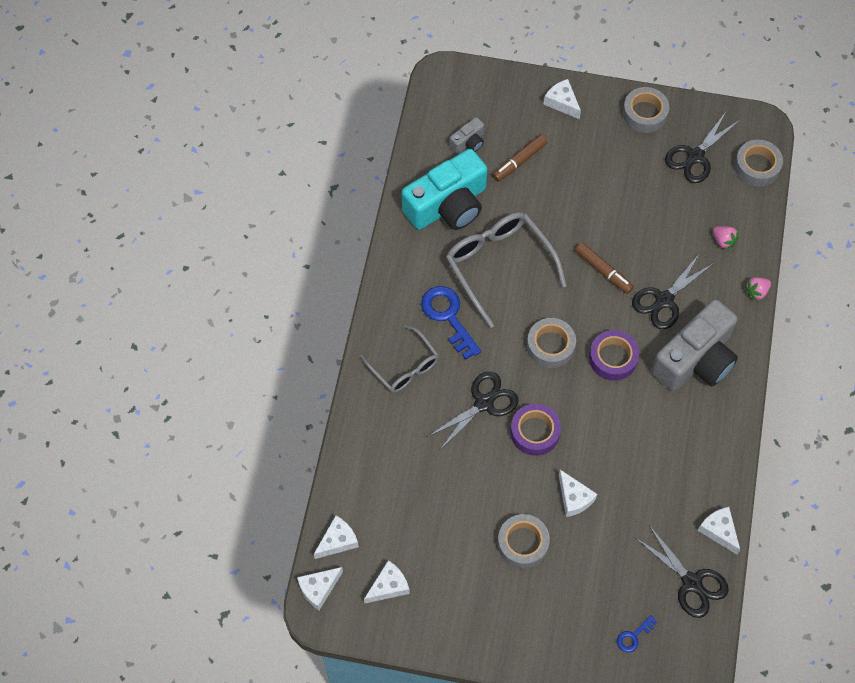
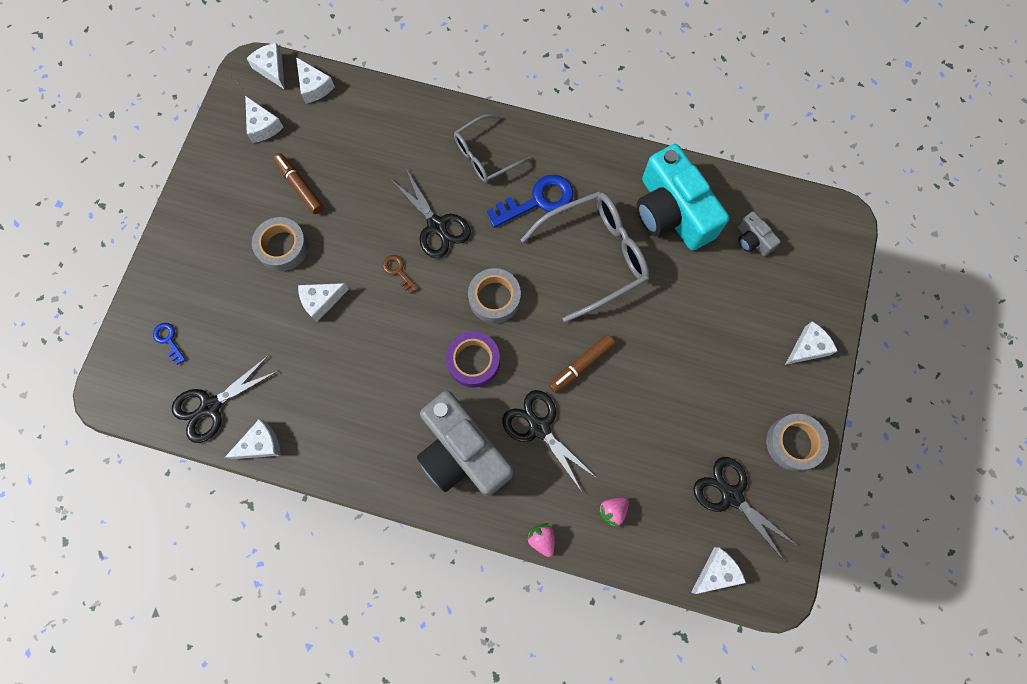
camera: 95 degrees right, 10 degrees up
(519, 161) = (727, 291): brown marker -> brown marker (299, 186)
(535, 432) = (398, 271): purple tape -> brown key
(757, 166) = (716, 572): grey tape -> white cheese

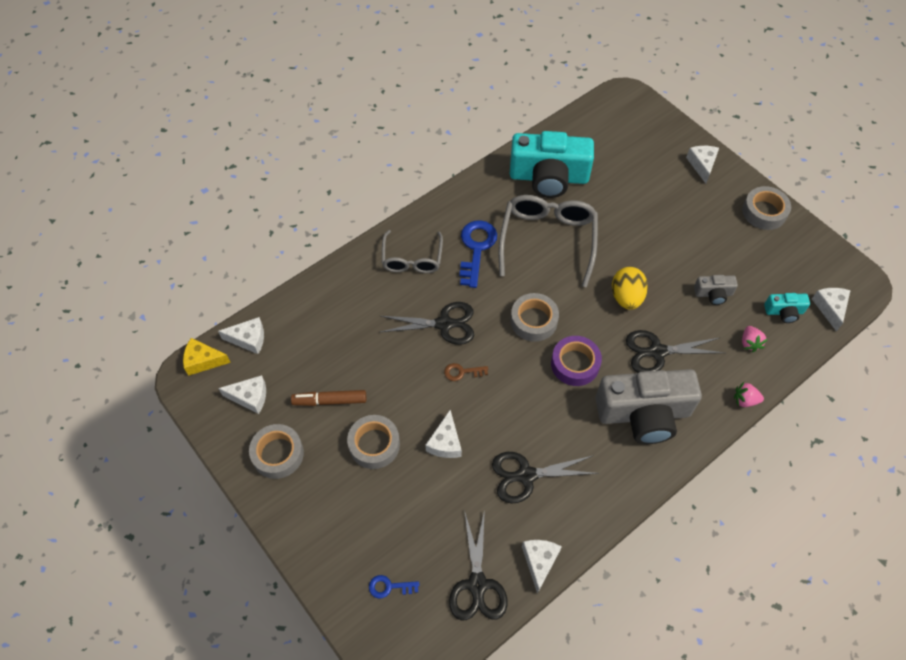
camera: 55 degrees left, 15 degrees down
(227, 181) = (278, 454): none -> grey tape
(272, 69) = (203, 361): white cheese -> yellow cheese
(581, 365) = (626, 297): brown marker -> yellow egg
(676, 526) = (784, 312): none -> turquoise camera
(731, 496) = (780, 267): black scissors -> black scissors (526, 475)
(752, 240) = (604, 147): grey camera -> grey camera (713, 294)

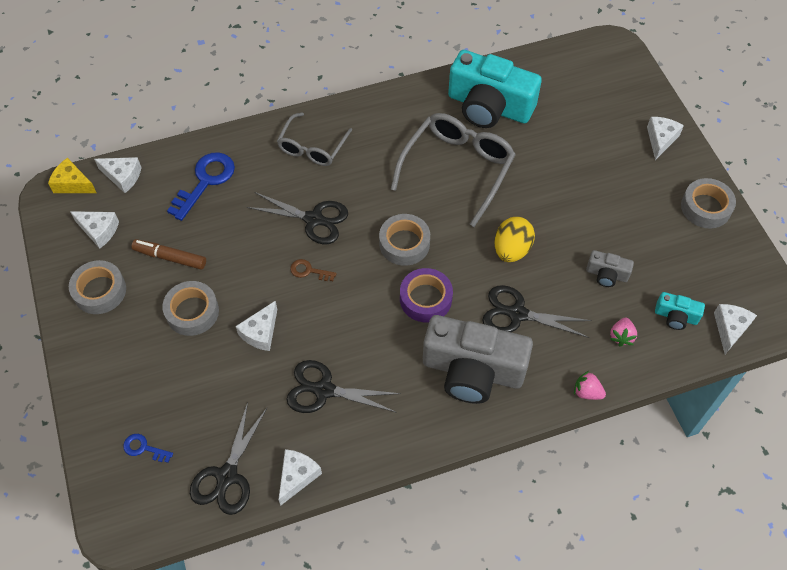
camera: 20 degrees right, 0 degrees up
(476, 248) = (380, 156): blue key -> blue key (205, 181)

